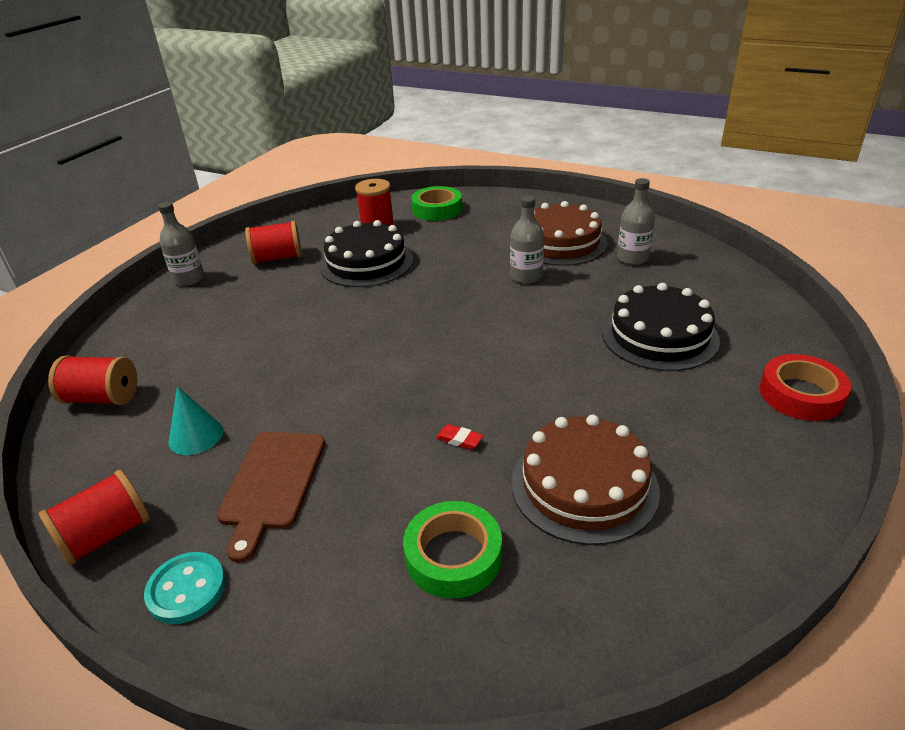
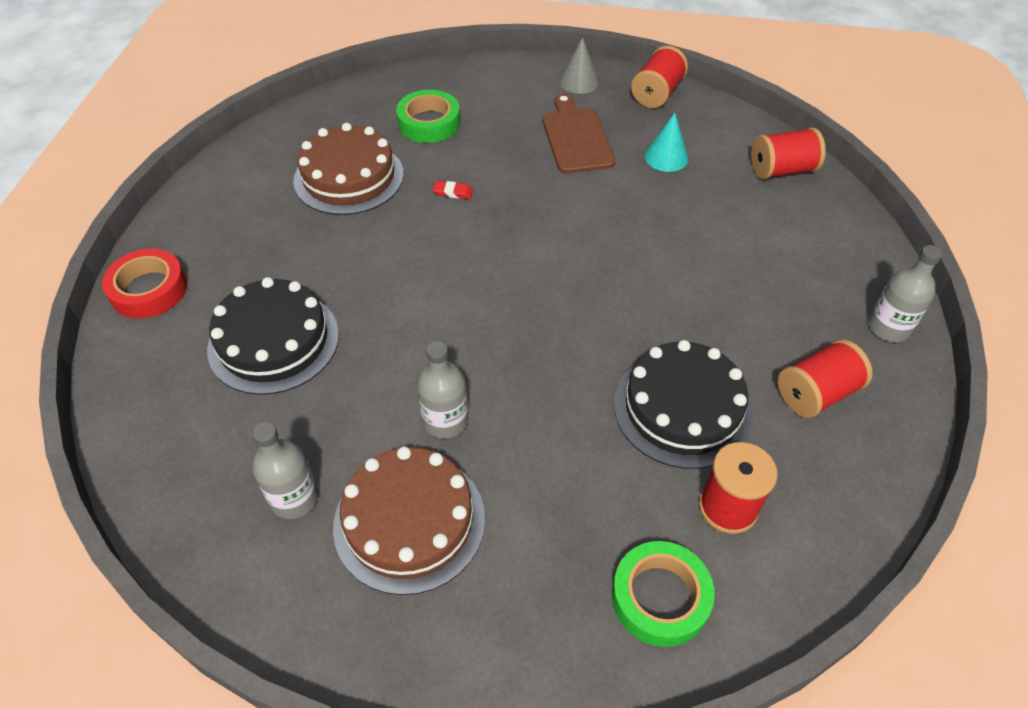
camera: 160 degrees right, 15 degrees up
(186, 589) = (579, 81): turquoise button -> grey cone

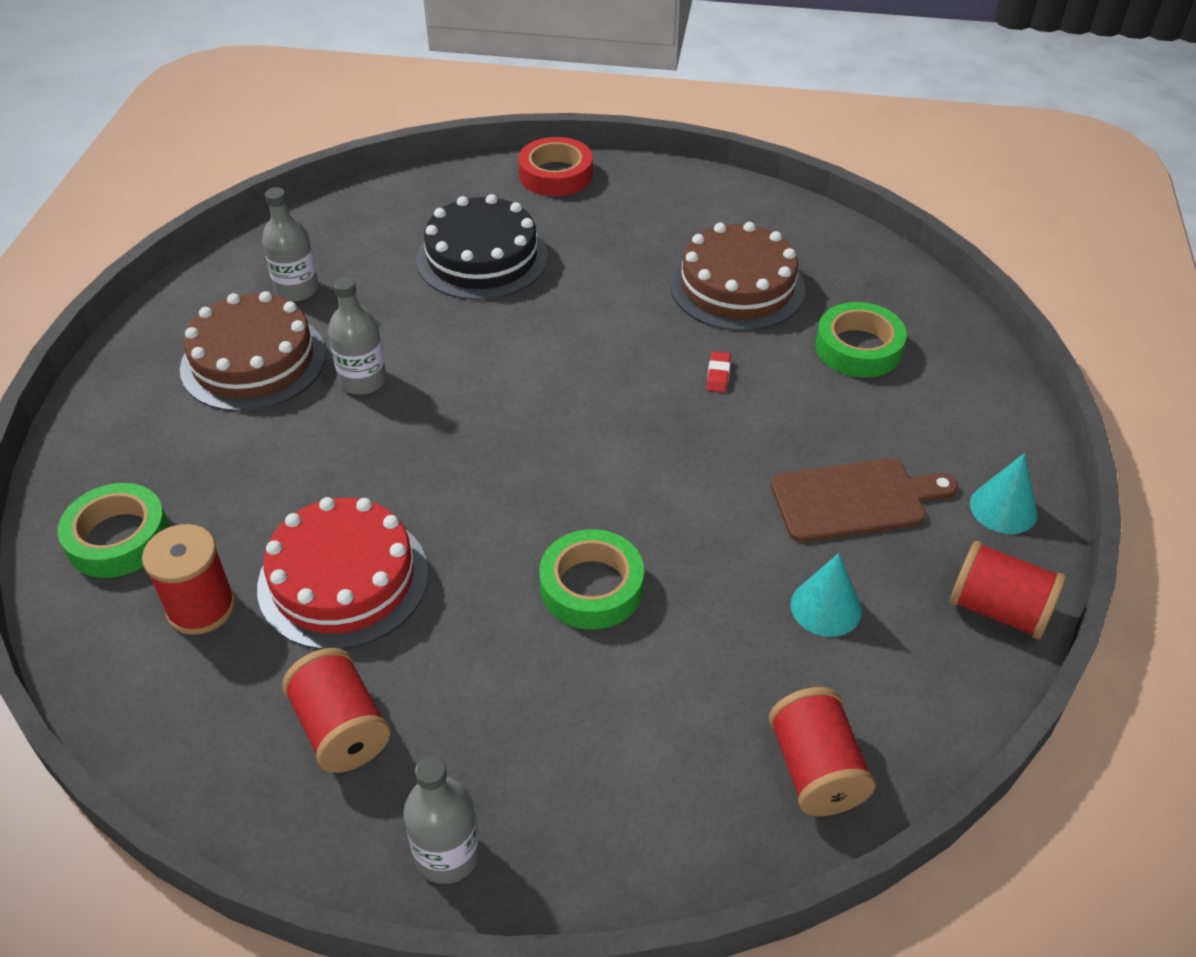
camera: 90 degrees right, 5 degrees down
(579, 81) = (1003, 508): grey cone -> turquoise cone
(667, 262) = (591, 587): none -> green tape
(682, 408) = (343, 579): black cake -> red cake

